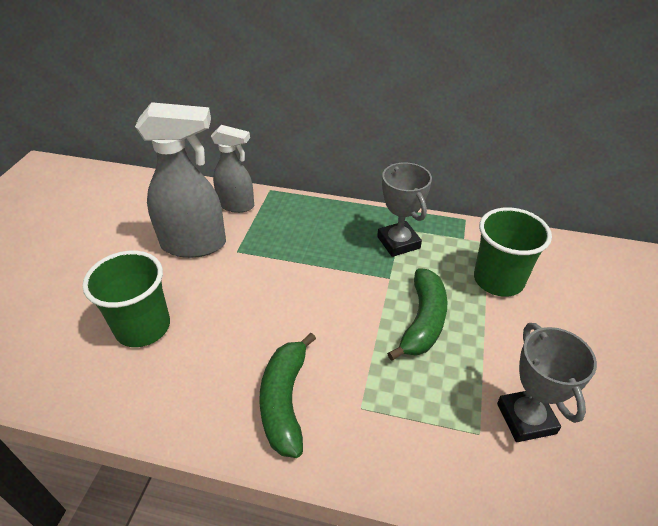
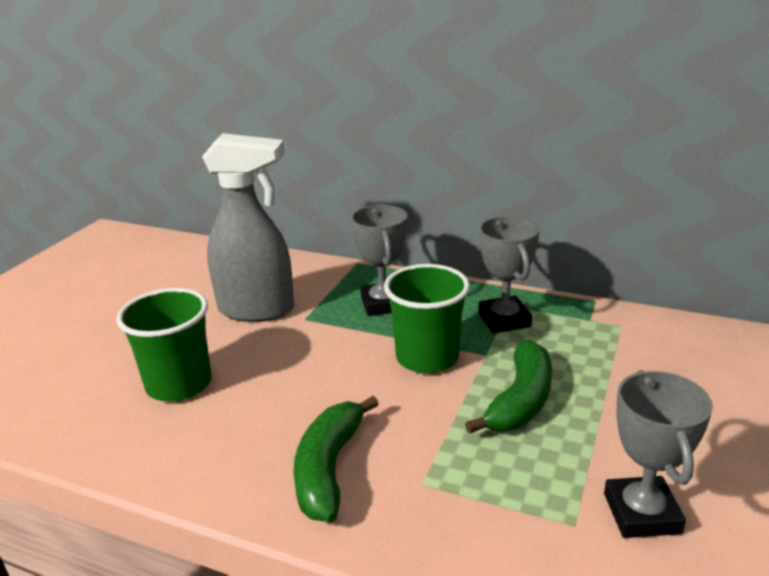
camera: 10 degrees right, 15 degrees down
(236, 205) = (314, 275): grey spray bottle -> none
(299, 232) = (383, 304): none -> grey trophy
(498, 280) = (628, 364): green cup -> green cup (427, 357)

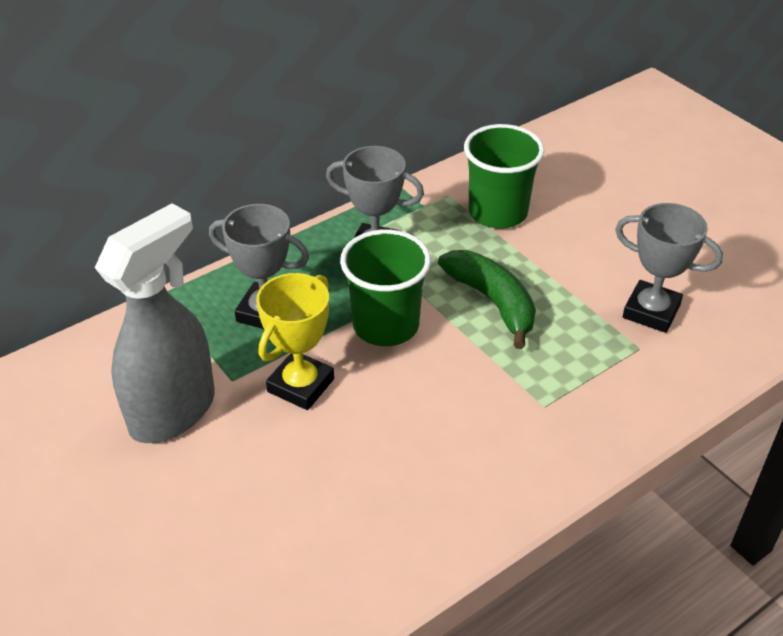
camera: 60 degrees left, 15 degrees up
(179, 384) = (260, 524): green cup -> green cup (498, 212)
(325, 346) = (300, 385): none -> yellow trophy
(329, 468) = (484, 455): green banana -> none

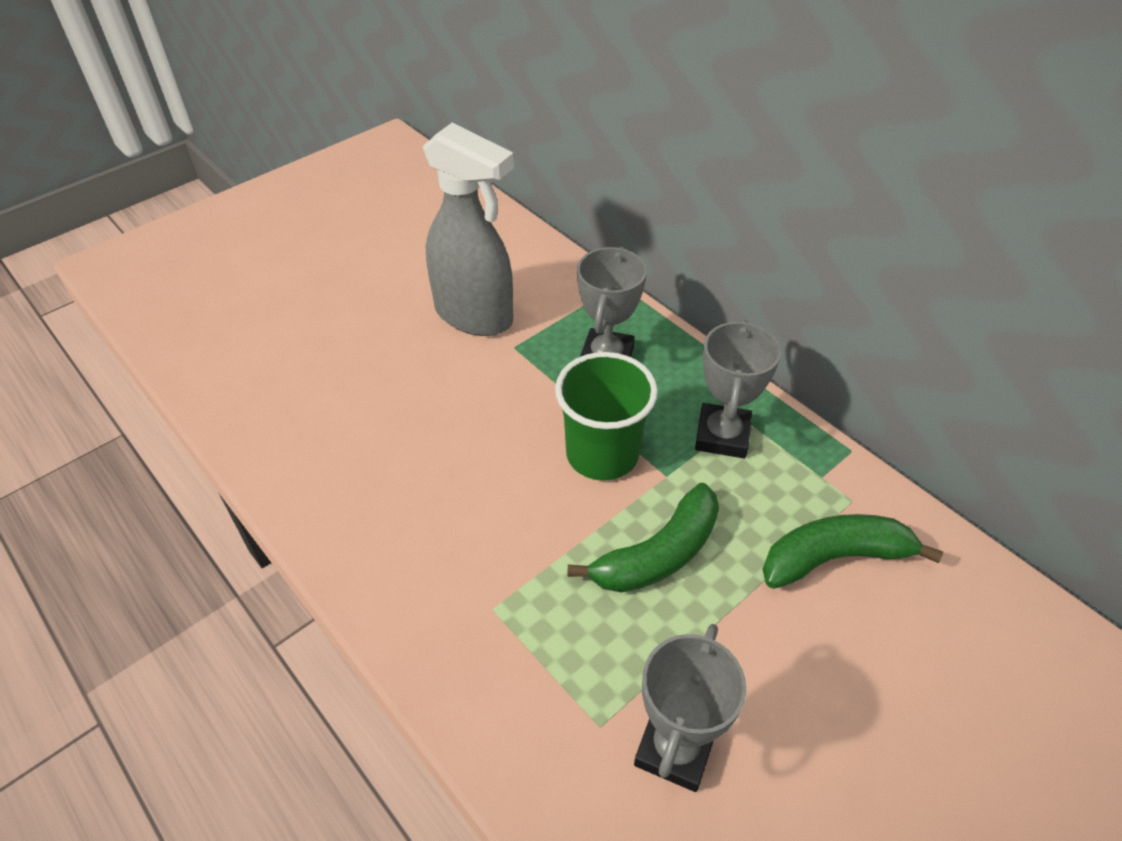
camera: 85 degrees right, 5 degrees up
(300, 385) = (510, 395): yellow trophy -> none
(498, 212) = (834, 557): green cup -> green banana

